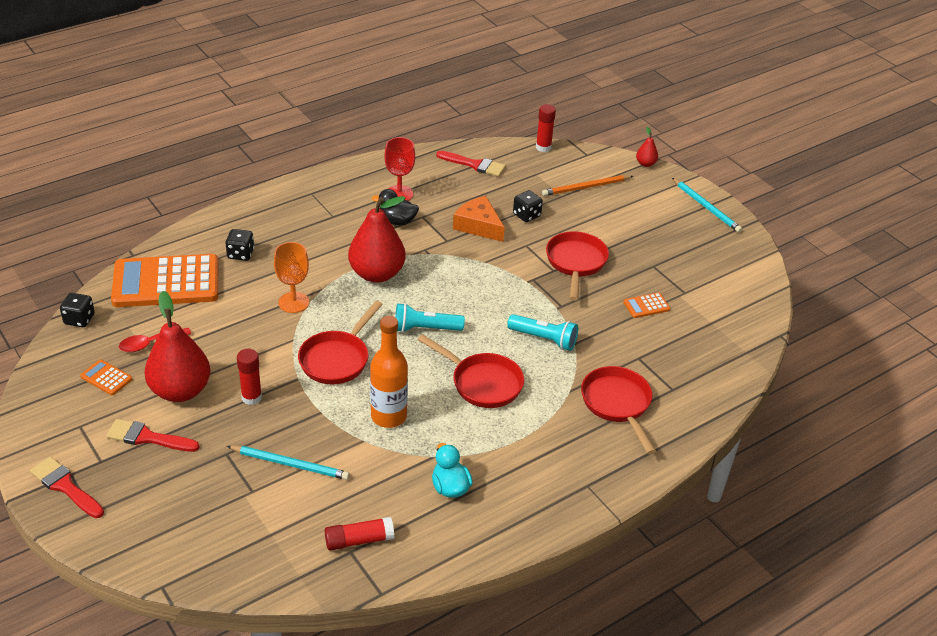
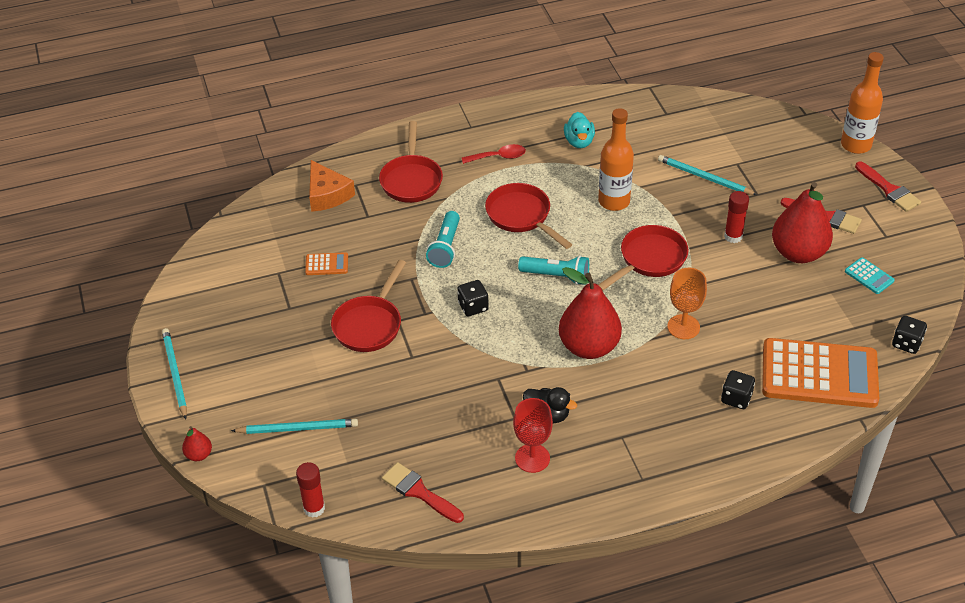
camera: 160 degrees left, 5 degrees up
(98, 546) = (856, 145): none -> orange bottle
(106, 378) = (869, 276): orange calculator -> turquoise calculator
(149, 344) = (831, 304): red spoon -> red spoon (499, 157)
(359, 540) = (659, 119): red glue stick -> none
(478, 226) = (454, 392): orange cheese -> orange cheese (327, 194)
(526, 215) = (391, 398): black dice -> black dice (473, 307)
(544, 339) = (445, 247): turquoise flashlight -> turquoise flashlight turned 120 degrees counterclockwise
(586, 187) = (298, 428): orange pencil -> turquoise pencil

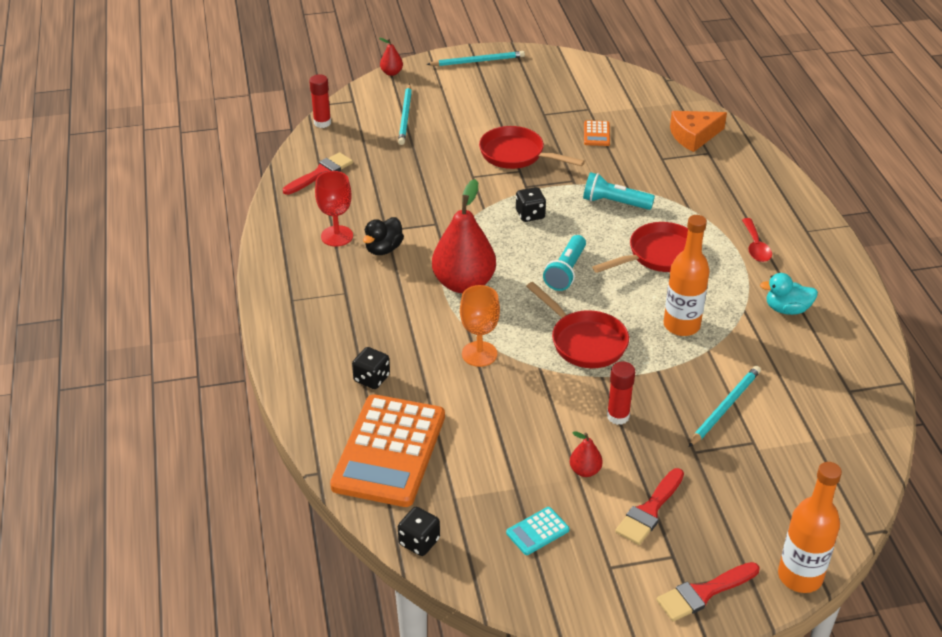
camera: 95 degrees right, 5 degrees down
(411, 180) = (716, 187): red pan -> none
(798, 253) = (585, 470): red pear -> red pear, size x0.44

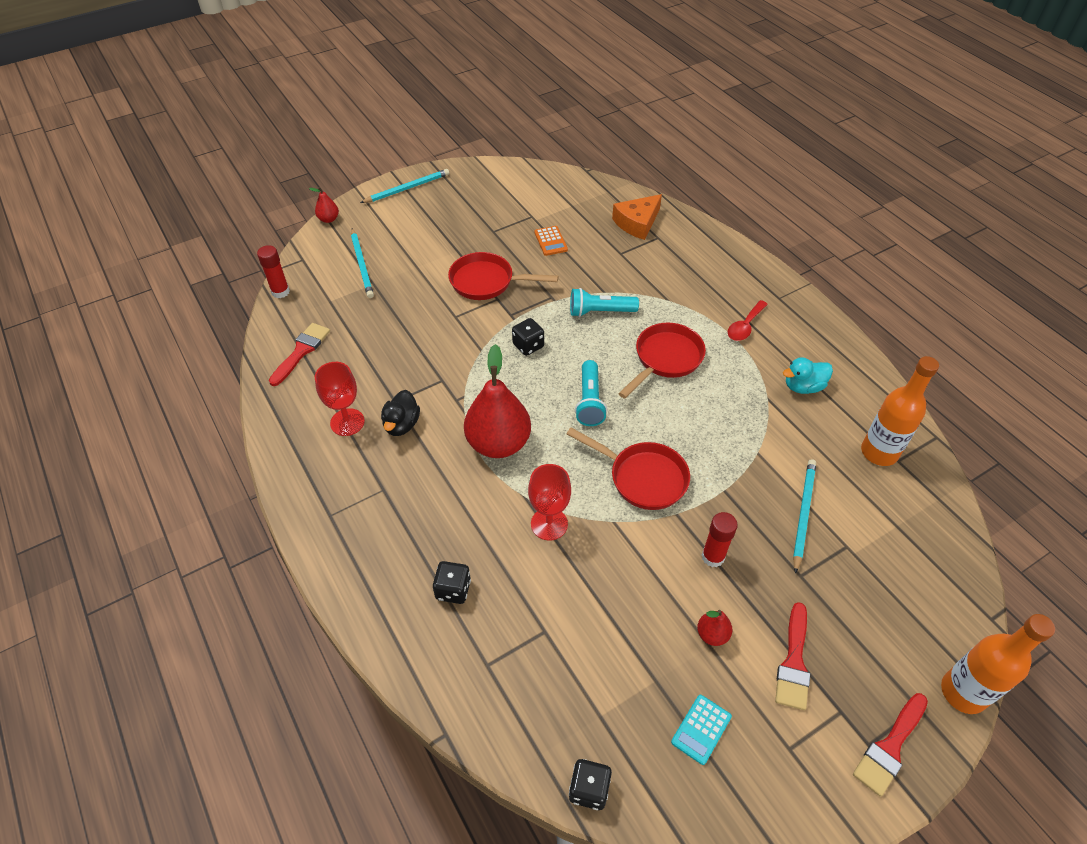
camera: 20 degrees left, 10 degrees up
(389, 451) = (509, 678): orange calculator -> none
(479, 354) = (549, 524): orange goblet -> red goblet
(681, 325) = (721, 432): orange bottle -> orange bottle (879, 452)
(755, 247) = (745, 326): red spoon -> red spoon turned 60 degrees clockwise

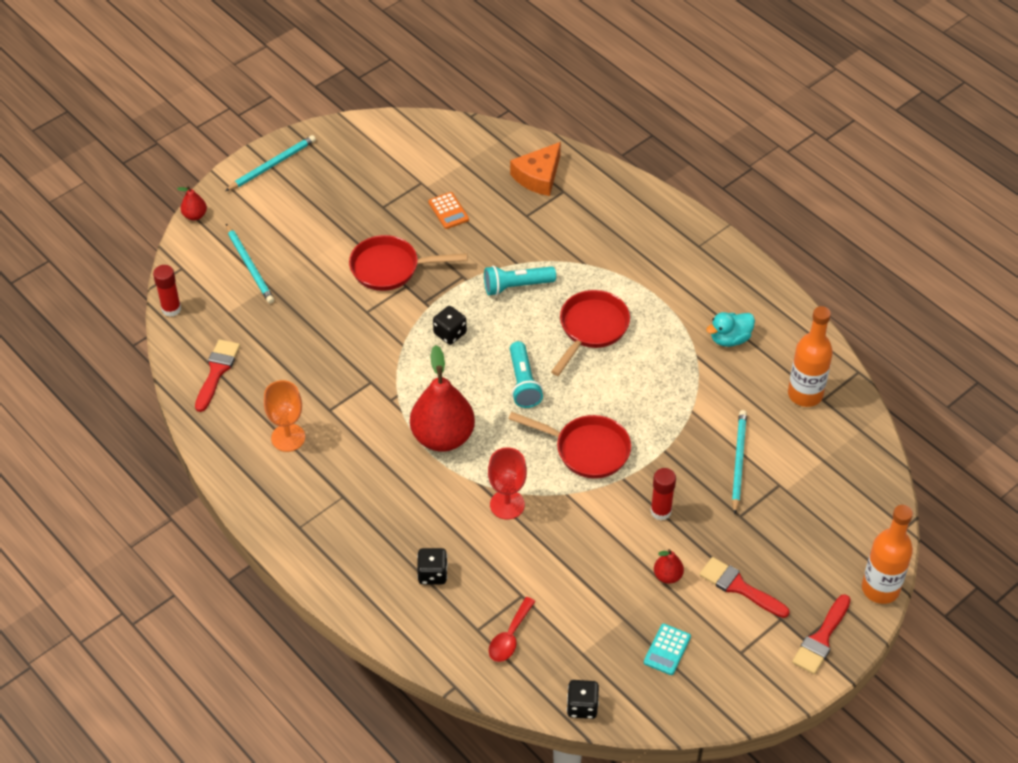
camera: 10 degrees left, 0 degrees up
(347, 422) = (288, 437): red goblet -> orange goblet
(401, 424) = (343, 432): black duck -> none
(745, 326) = (666, 283): red spoon -> red spoon (510, 637)
(794, 662) = (739, 587): red brush -> red brush turned 120 degrees clockwise

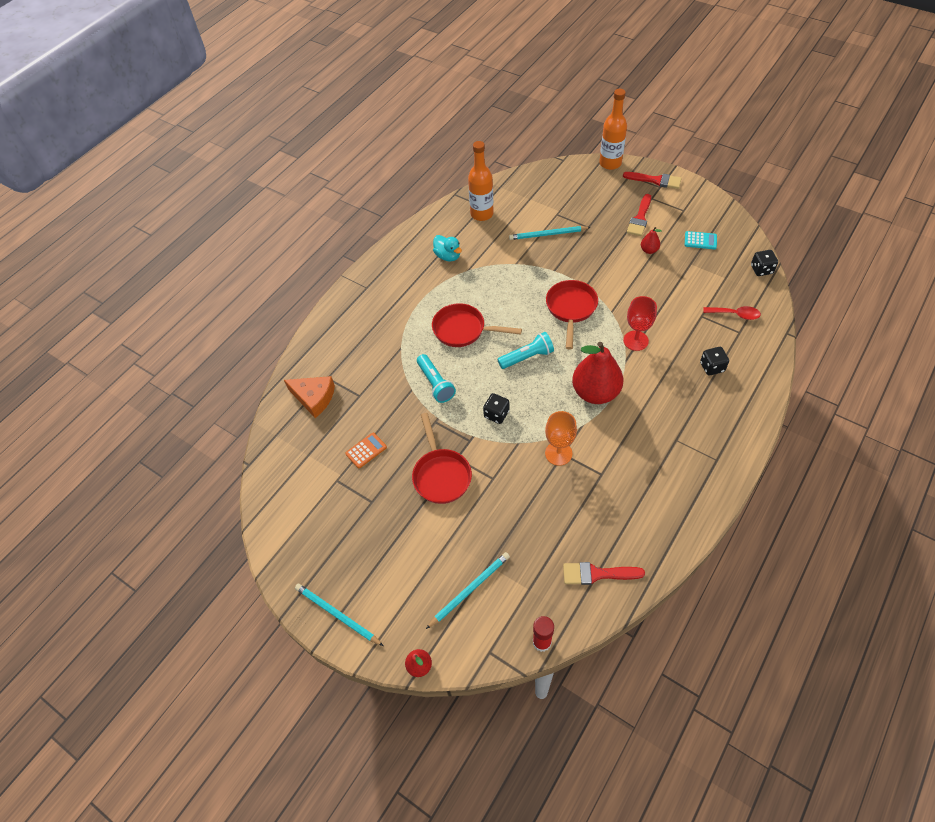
camera: 100 degrees left, 5 degrees up
(288, 437) = (640, 494): orange goblet -> orange goblet (558, 453)
(660, 511) = (603, 262): red glue stick -> none

